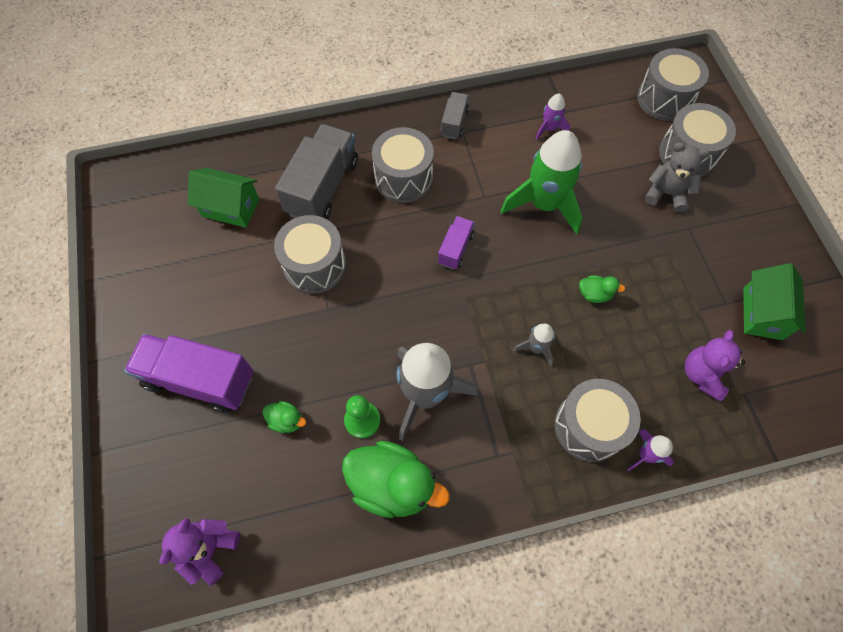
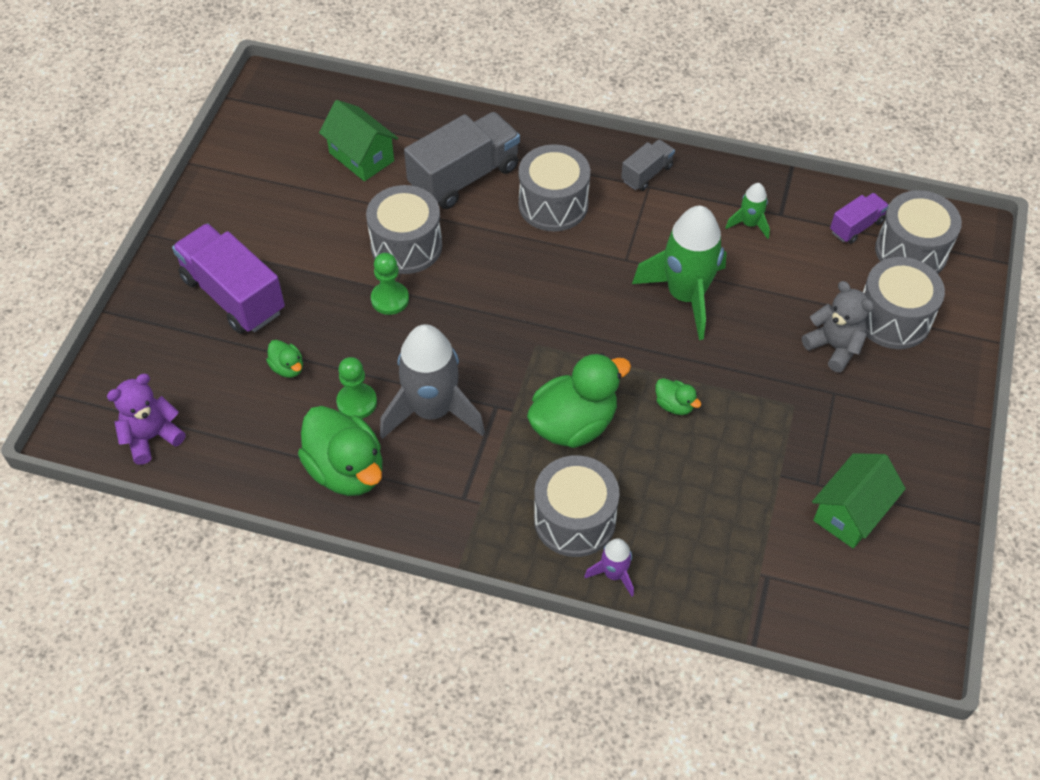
camera: 30 degrees right, 10 degrees down
(331, 317) = (390, 299): none -> green pawn
(455, 248) = (558, 295): purple truck -> purple truck (856, 226)
(536, 348) = (574, 424): grey rocket -> green duck
(549, 128) = (749, 224): purple rocket -> green rocket
(702, 375) = (733, 535): purple teddy bear -> none

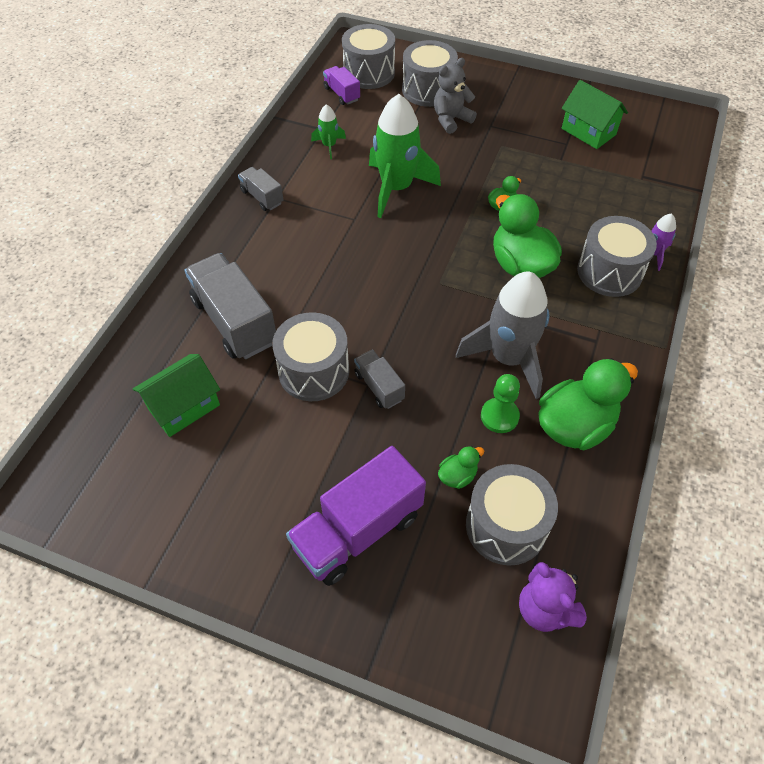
camera: 85 degrees left, 0 degrees up
(390, 299) = (379, 387): green pawn -> grey truck
(553, 204) = (283, 260): grey drum -> grey drum (506, 526)

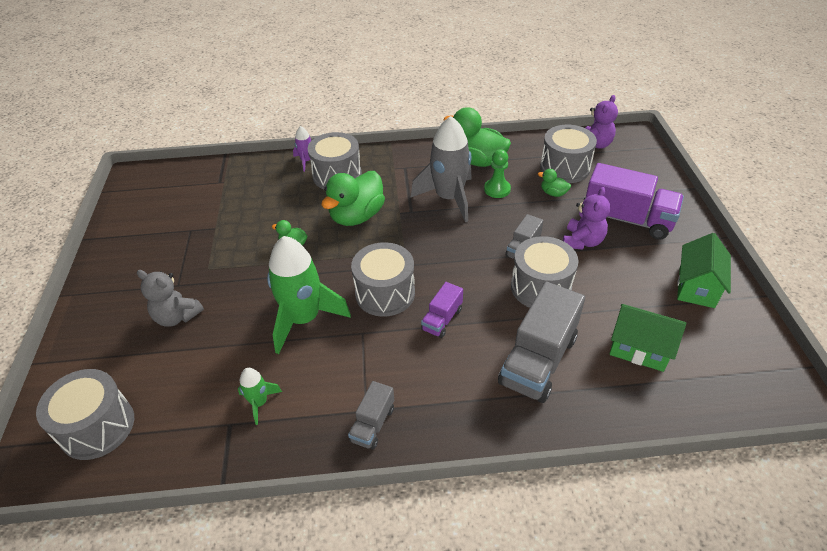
camera: 115 degrees left, 10 degrees down
(342, 94) = (151, 436): purple truck -> purple truck (442, 319)
(352, 452) = (582, 241): none -> purple teddy bear
(428, 90) = (124, 354): grey drum -> grey drum (385, 293)
(588, 131) = (168, 222): green house -> green house (696, 287)

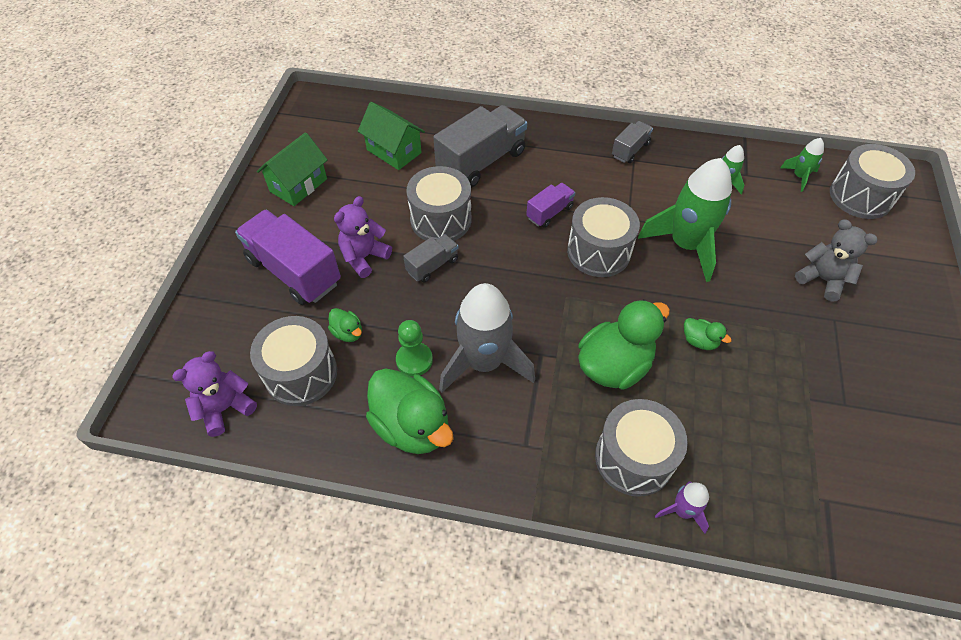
camera: 165 degrees left, 10 degrees up
(164, 438) = (799, 176): none -> green rocket

